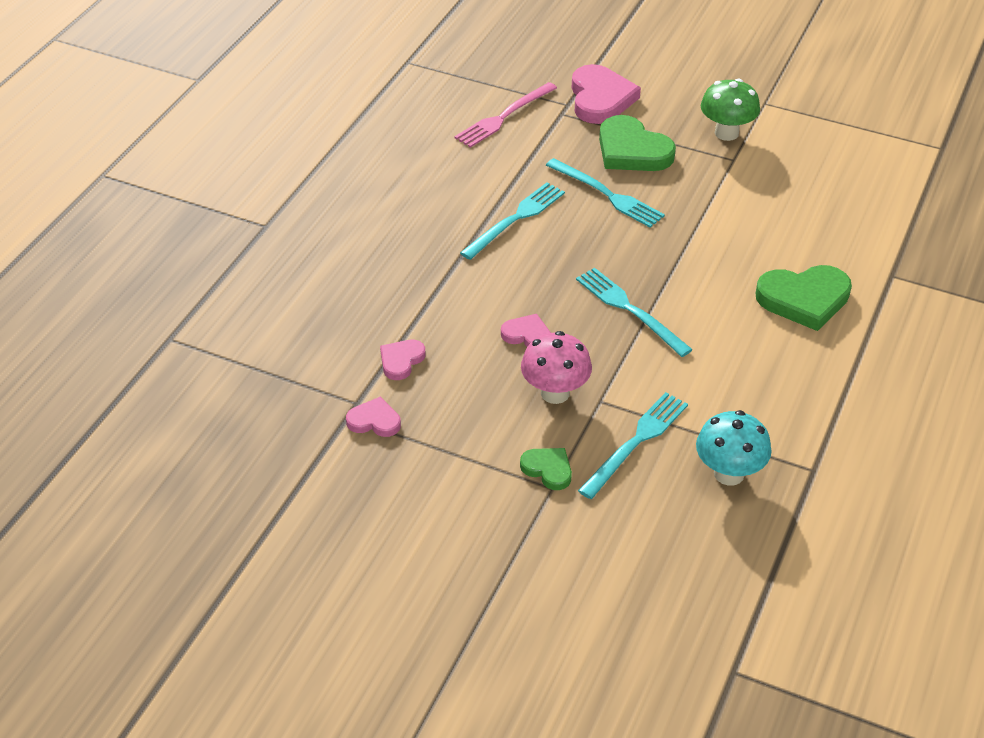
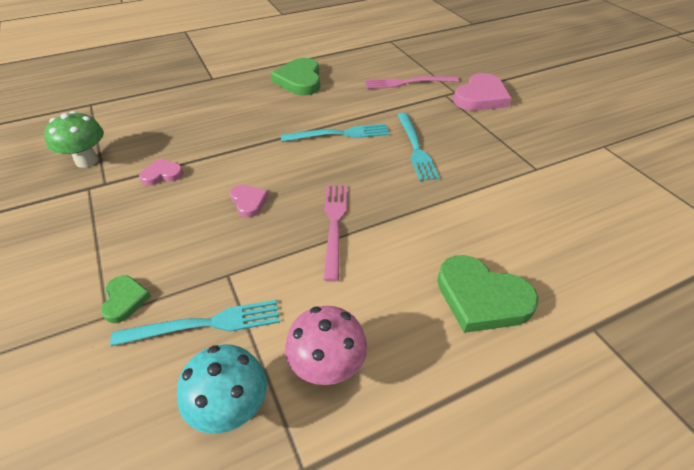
camera: 40 degrees right, 0 degrees up
(374, 421) = (95, 199): pink heart -> none
(555, 393) = (209, 249): pink mushroom -> pink mushroom (327, 368)
(630, 310) = (334, 225): turquoise fork -> pink fork
(632, 150) = (466, 132): green heart -> green heart (299, 80)
(726, 133) = (550, 151): green mushroom -> green mushroom (87, 161)

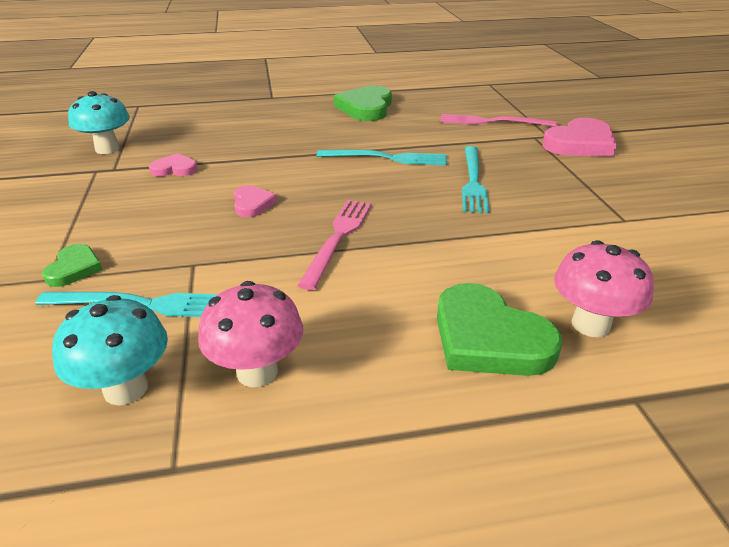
camera: 15 degrees right, 10 degrees down
(87, 161) = (107, 149): green mushroom -> turquoise mushroom
(545, 270) = (590, 324): none -> pink mushroom

